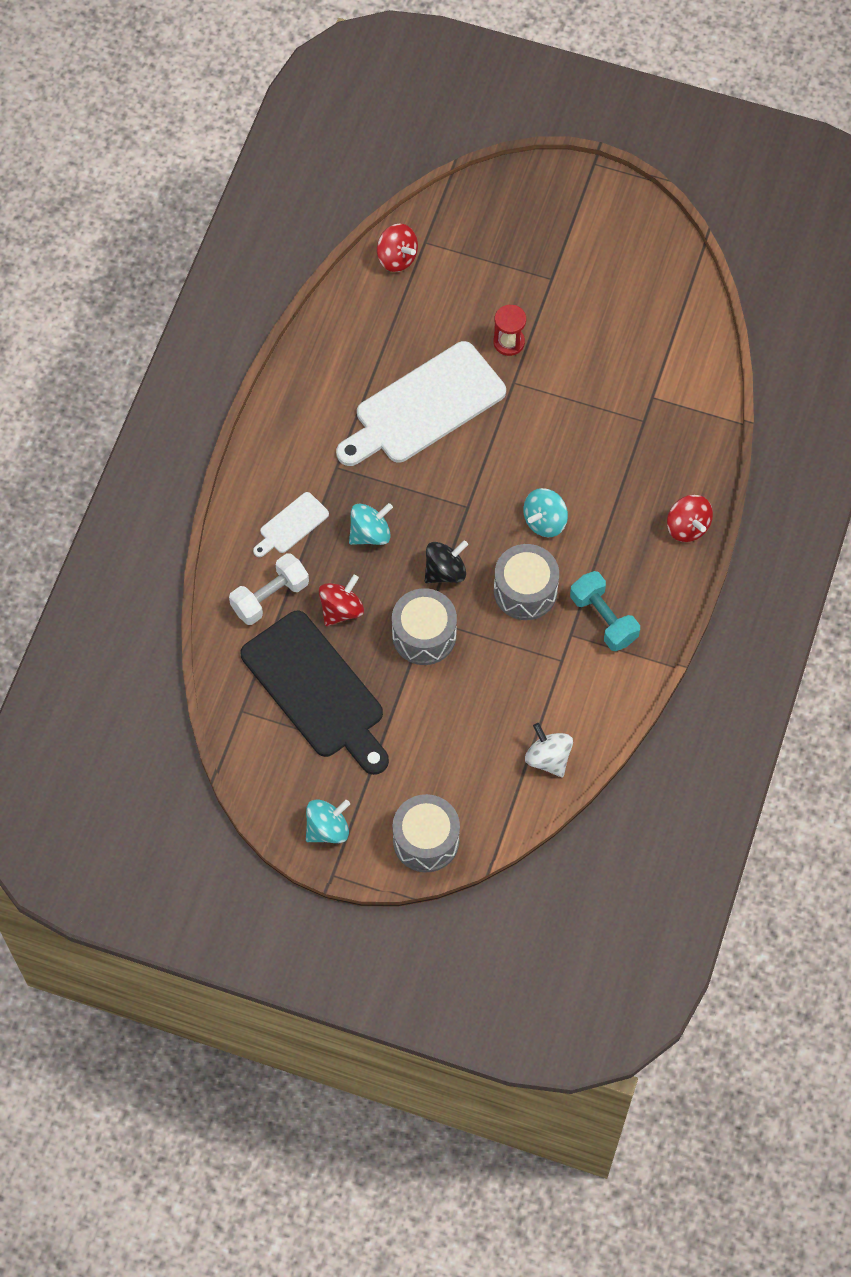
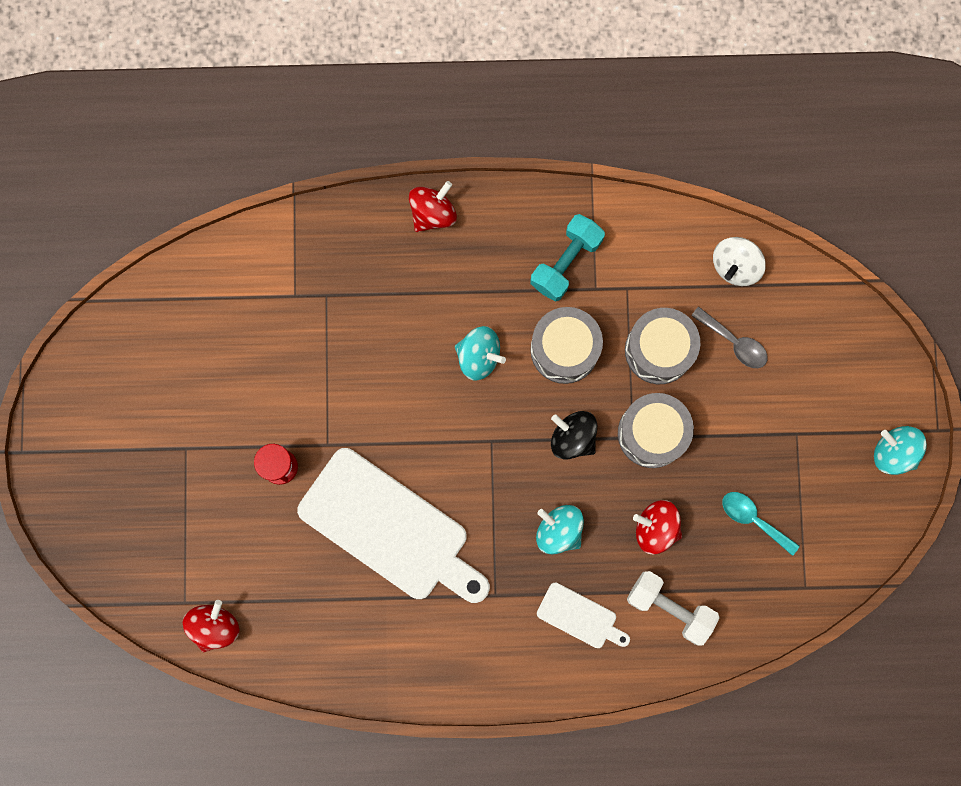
camera: 110 degrees left, 15 degrees up
(317, 690) = (753, 519): black cutting board -> turquoise spoon
(426, 840) = (866, 353): grey drum -> grey drum (659, 350)
(478, 732) = (734, 342): none -> grey spoon

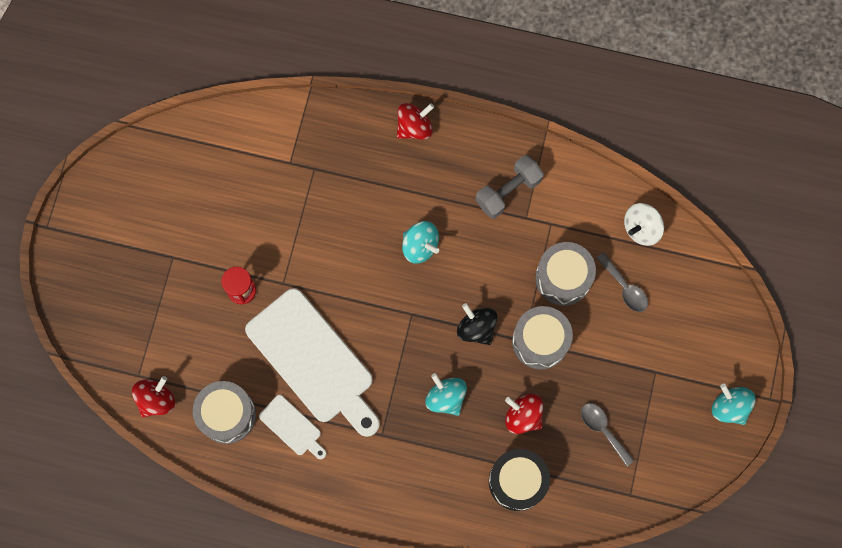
camera: 15 degrees right, 5 degrees down
(564, 349) = (488, 258): grey drum -> grey drum (227, 415)
(566, 262) = (508, 191): turquoise dumbbell -> grey dumbbell
(580, 617) = (444, 469): white cutting board -> white cutting board (292, 427)
(669, 608) = (517, 481): white dumbbell -> black drum
(753, 519) = (602, 430): turquoise spoon -> grey spoon

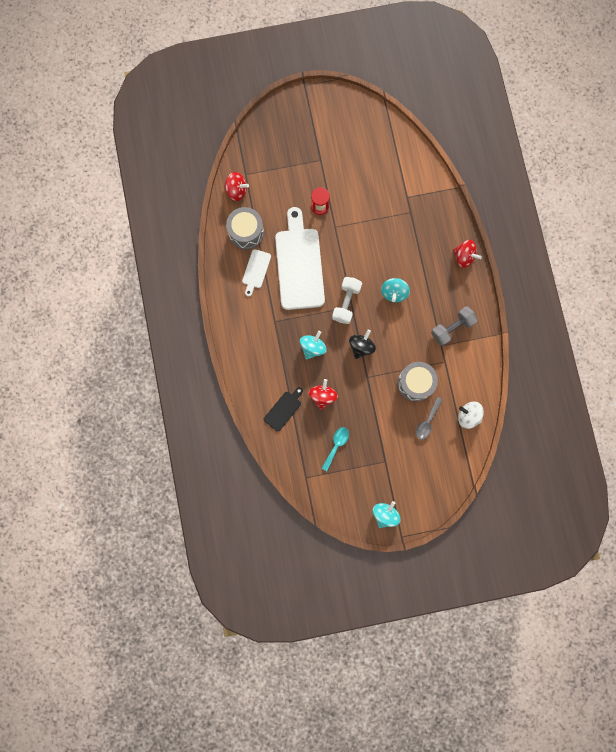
camera: 65 degrees right, 5 degrees up
(314, 360) = (299, 264): white cutting board -> white cutting board turned 150 degrees clockwise
(403, 319) = (346, 303): none -> white dumbbell
(508, 191) = (452, 328): grey dumbbell -> grey dumbbell turned 60 degrees counterclockwise
(517, 481) = (283, 409): black drum -> black cutting board
(540, 341) = (371, 386): grey drum -> none
(602, 430) = (336, 445): grey spoon -> turquoise spoon

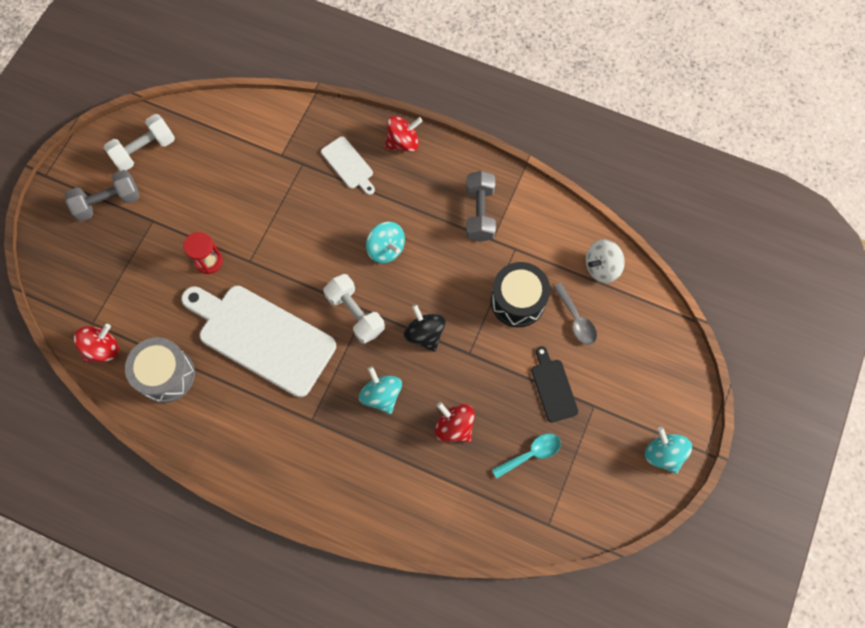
camera: 55 degrees left, 10 degrees down
(256, 270) = (226, 397): white cutting board -> white cutting board (349, 165)
(283, 409) = (436, 490): black cutting board -> black cutting board (553, 387)
(313, 129) = (108, 202): none -> grey dumbbell
(336, 445) = (531, 454): turquoise spoon -> turquoise spoon turned 90 degrees clockwise
(356, 124) = (144, 150): none -> white dumbbell
(415, 383) = (517, 301): grey drum -> black drum

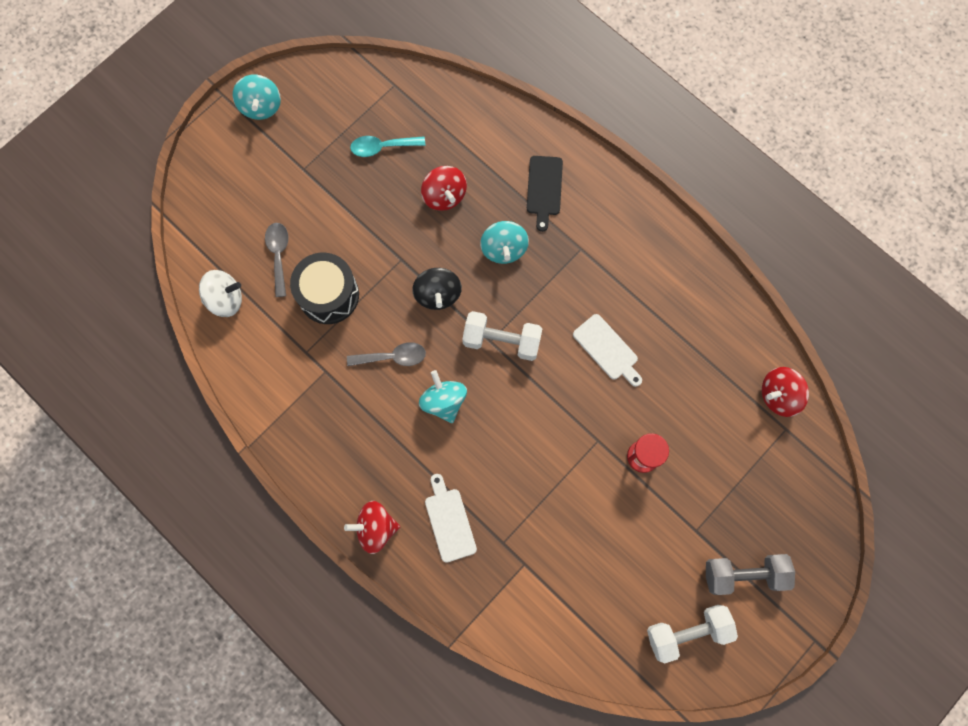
camera: 160 degrees left, 5 degrees up
(166, 375) = (716, 344): grey drum -> none
(261, 337) = (607, 349): white cutting board -> white cutting board, size x0.46
(355, 314) = (501, 340): white dumbbell -> white dumbbell turned 60 degrees counterclockwise
(441, 269) = (393, 357): none -> grey spoon
(479, 213) = (325, 407): grey dumbbell -> none
(553, 387) = (333, 198): black cutting board -> black cutting board (544, 189)

